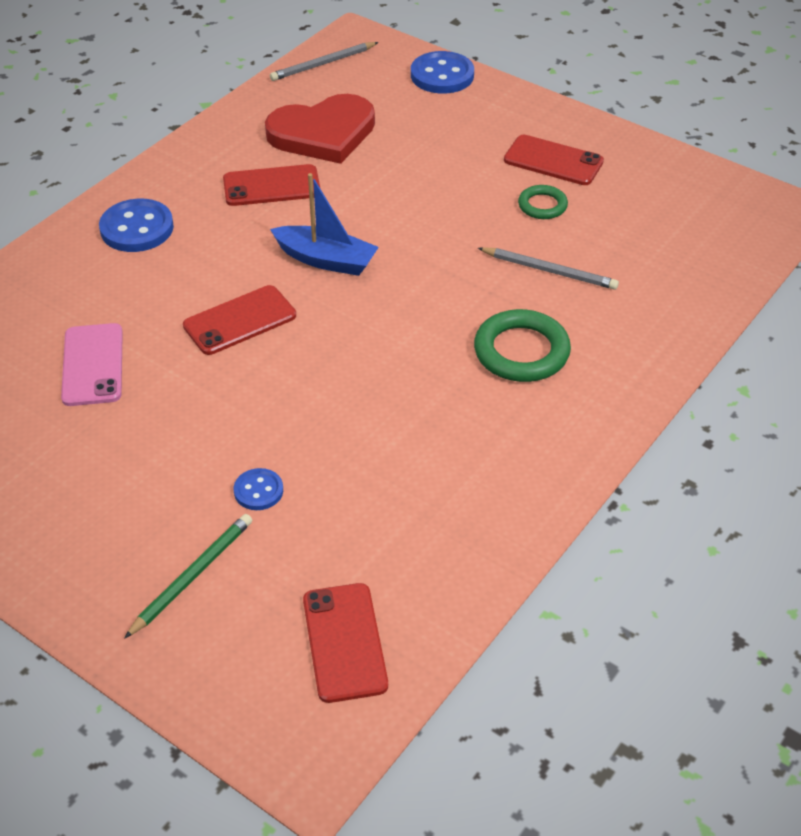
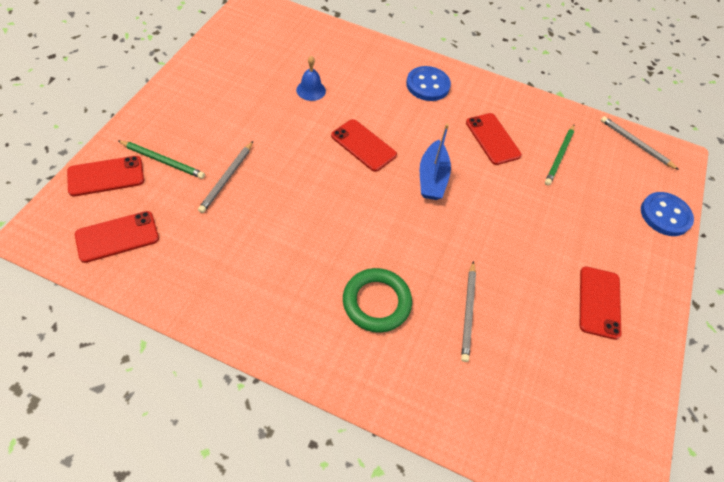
camera: 70 degrees right, 10 degrees up
(93, 365) = (311, 90): pink phone -> blue bell
(203, 660) = (106, 176): none -> red phone
(258, 491) = (227, 178): blue button -> grey pencil
(323, 133) = (559, 156): red heart -> green pencil
(542, 205) = (541, 300): green ring -> none

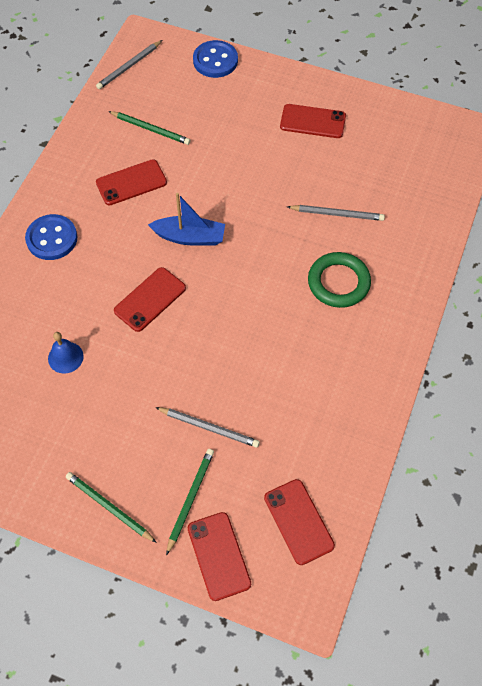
camera: 85 degrees left, 5 degrees up
(171, 110) = (109, 507): none -> green pencil

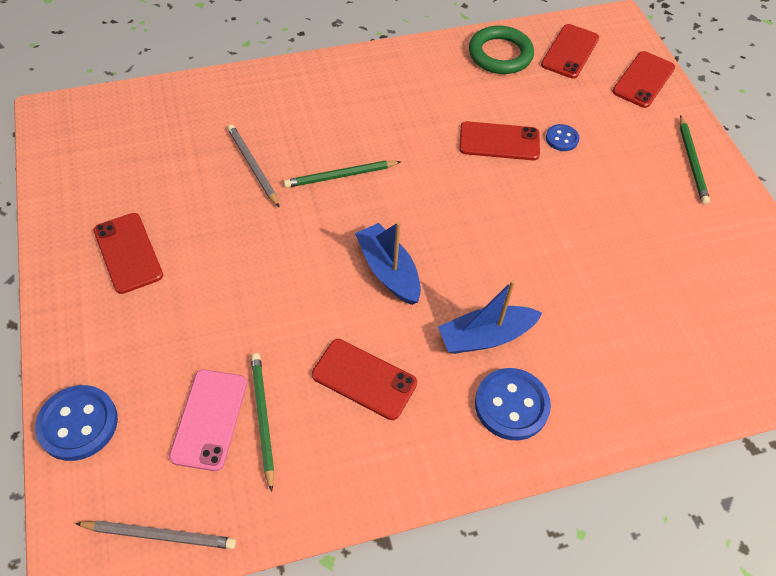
camera: 130 degrees left, 5 degrees down
(65, 357) = (618, 284): blue bell -> none
(101, 256) = (486, 336): none -> blue boat
(150, 299) = (491, 257): red phone -> red phone (499, 141)
(170, 109) = (209, 419): none -> pink phone
(190, 499) = (627, 117): green pencil -> green pencil (340, 176)
(209, 427) = (562, 139): grey pencil -> blue button
(338, 282) = (336, 127): green ring -> green ring (500, 54)

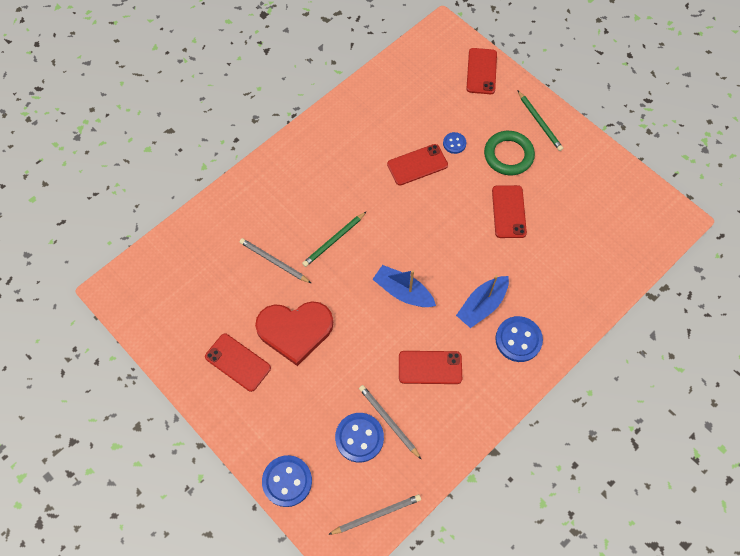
camera: 25 degrees left, 10 degrees up
(209, 419) = (359, 438): pink phone -> blue button
(222, 251) = (295, 330): none -> red heart
(262, 418) = (388, 421): green pencil -> grey pencil
(500, 54) = (380, 94): green ring -> green ring (508, 155)
(570, 51) = (424, 70): red phone -> red phone (508, 211)

